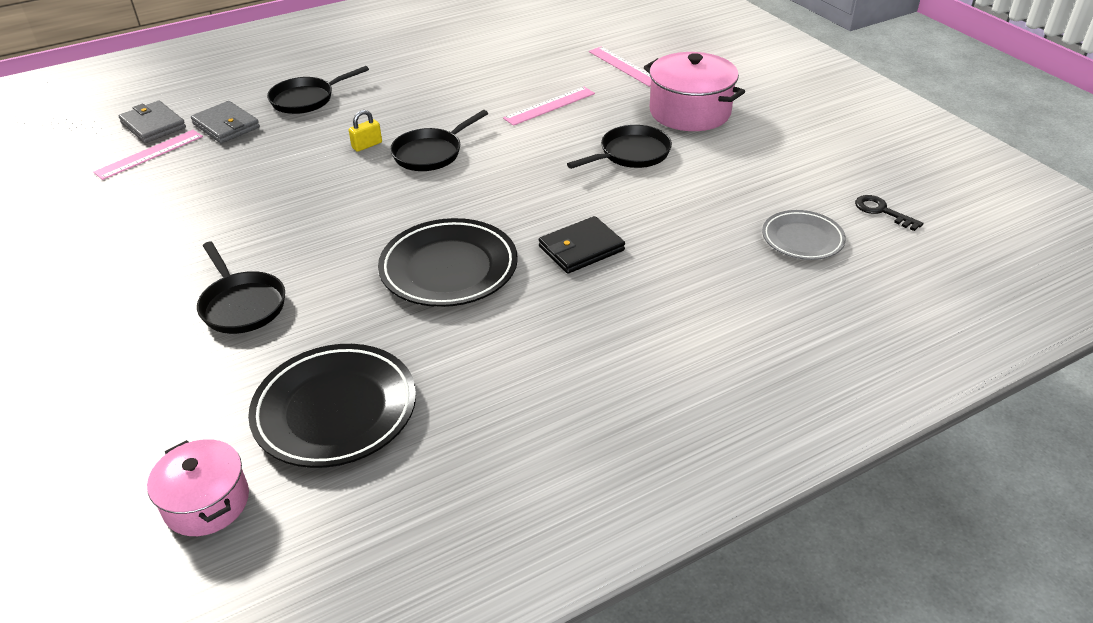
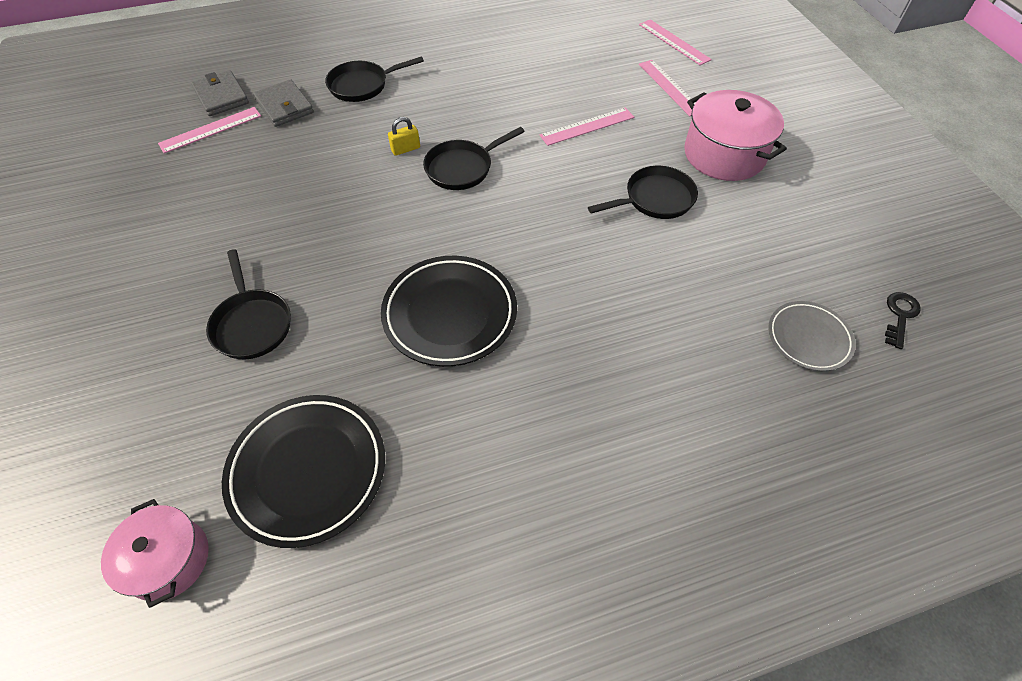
camera: 10 degrees right, 15 degrees up
(581, 248) = (582, 311): black wallet -> none
(619, 30) = (674, 42): none -> pink ruler
(882, 211) = (900, 316): black key -> black key turned 60 degrees clockwise

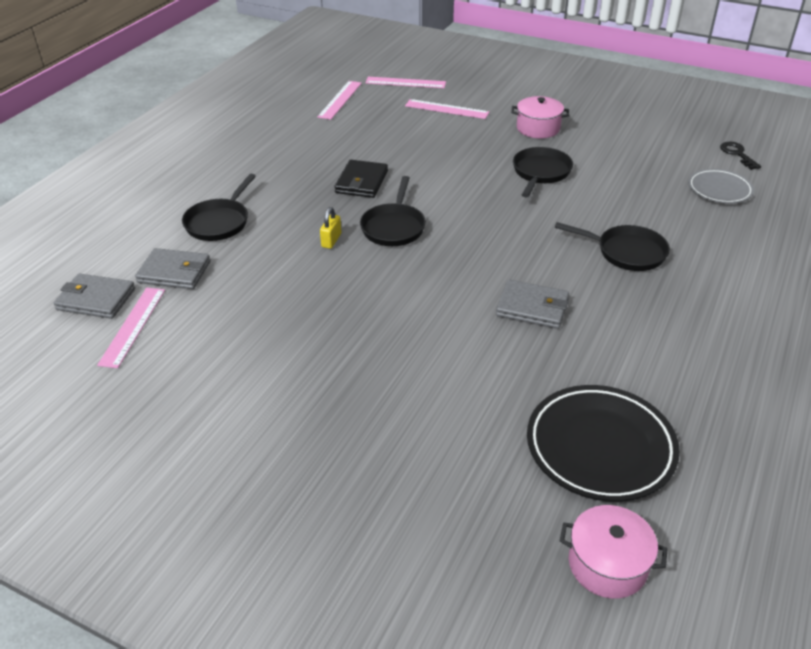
camera: 45 degrees left, 15 degrees down
(252, 324) = (414, 409): black pan -> black pan (626, 252)
(450, 314) = (532, 307): black plate -> grey wallet
(499, 113) = (361, 182): none -> black wallet
(587, 126) = (433, 157): pink ruler -> pink ruler (340, 100)
(724, 154) = (538, 128): pink pot -> pink pot, size x0.64

